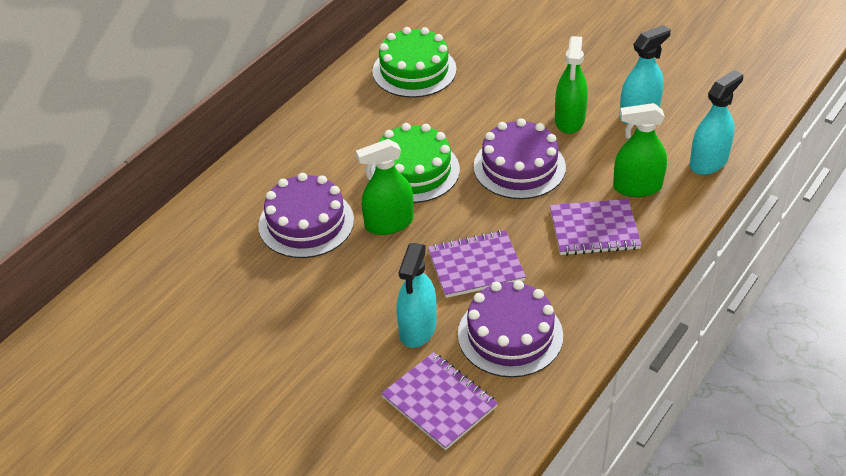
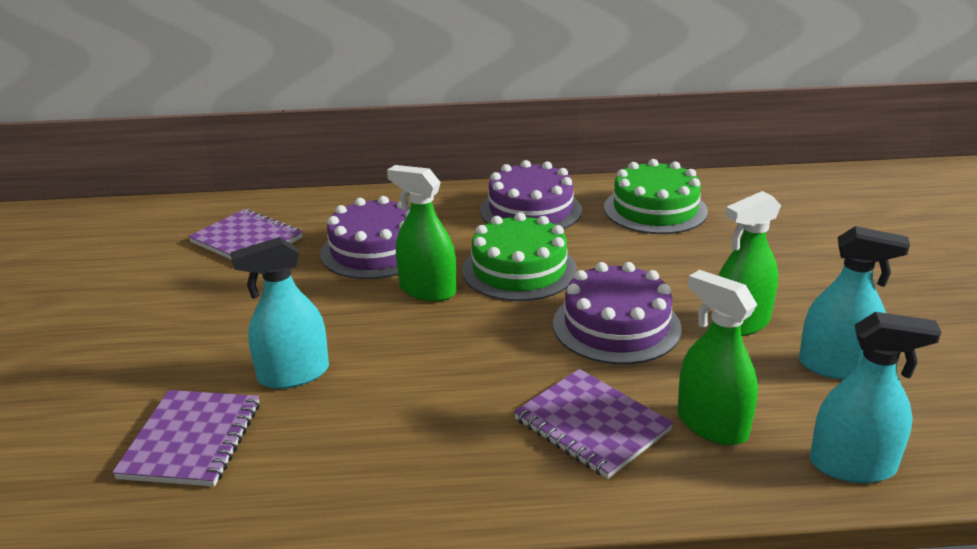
camera: 50 degrees right, 15 degrees down
(476, 266) = (428, 368): purple notebook -> purple notebook (247, 240)
(510, 335) = (344, 442): purple cake -> purple cake (530, 210)

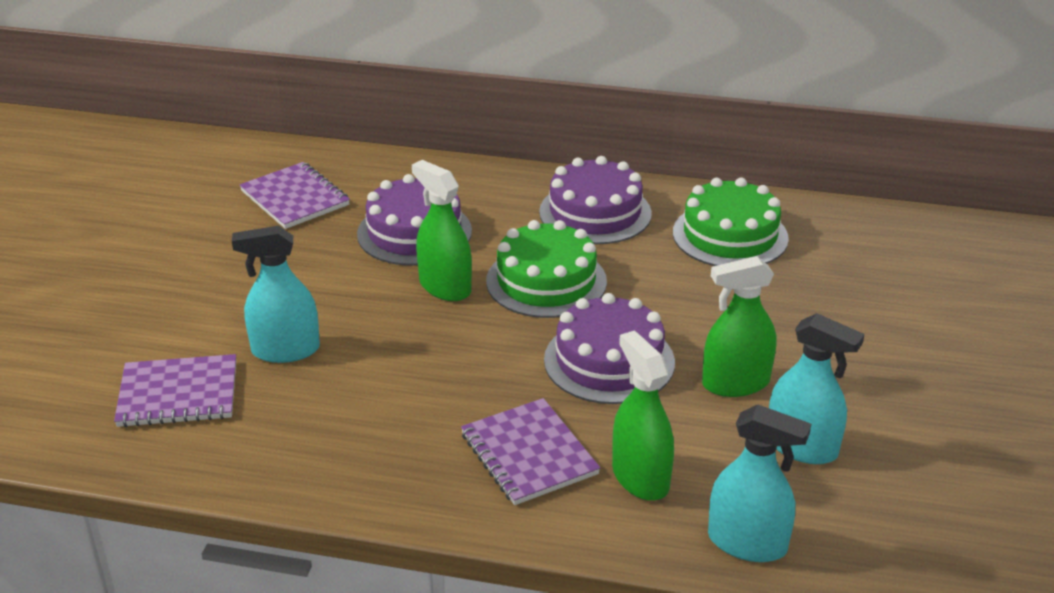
camera: 15 degrees right, 5 degrees up
(192, 440) = (178, 394): purple notebook -> purple notebook turned 60 degrees clockwise

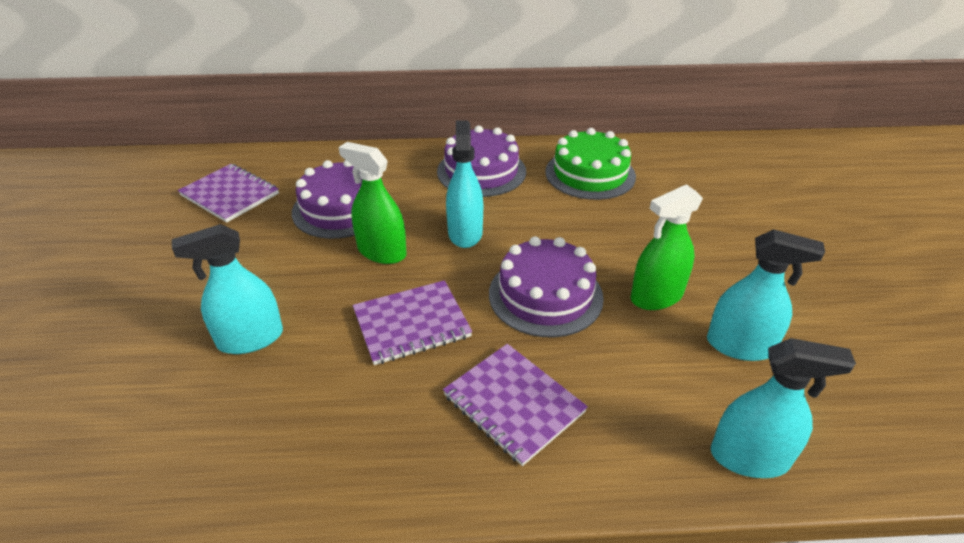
camera: 15 degrees left, 5 degrees up
(178, 394) = (147, 409): purple notebook -> purple notebook (411, 324)
(546, 281) = (465, 233): green cake -> turquoise spray bottle
(640, 477) = (623, 407): green spray bottle -> none

